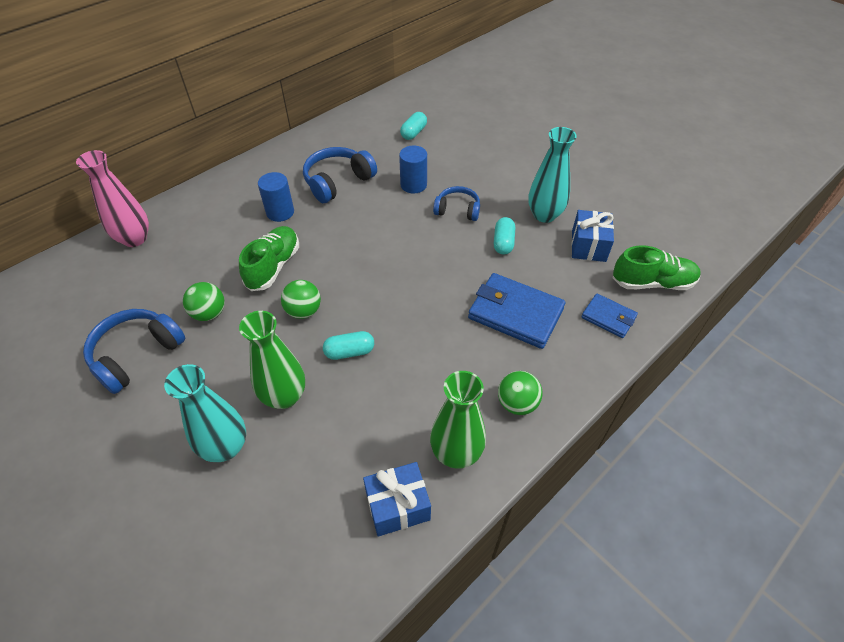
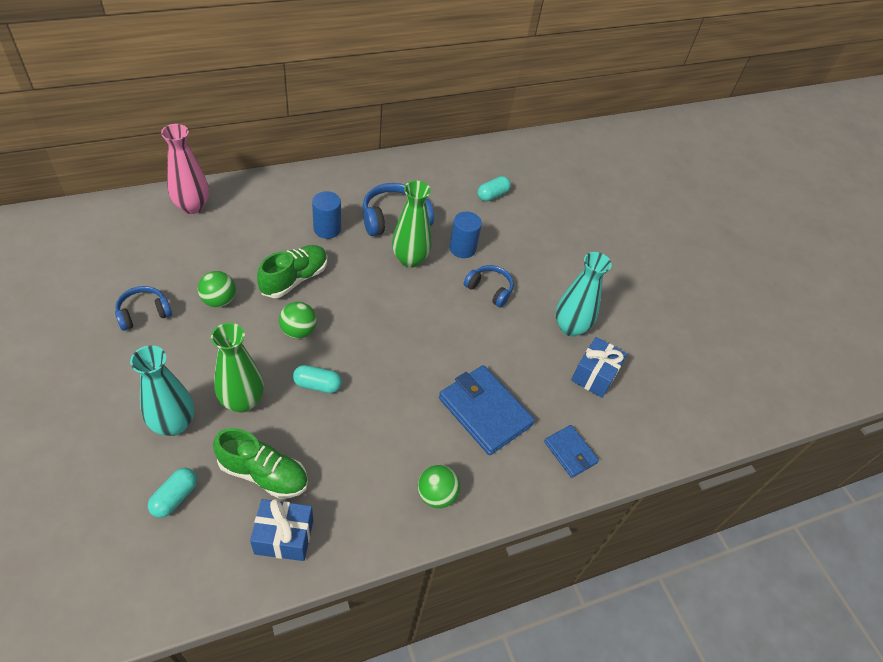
camera: 15 degrees right, 0 degrees up
(137, 355) = (143, 313): blue headphones -> blue headphones, size x0.64
(456, 453) = (358, 514): green vase -> green vase (410, 259)
(503, 243) = (514, 339): turquoise capsule -> turquoise capsule (175, 497)
(652, 283) = (634, 437): green shoe -> green shoe (263, 474)

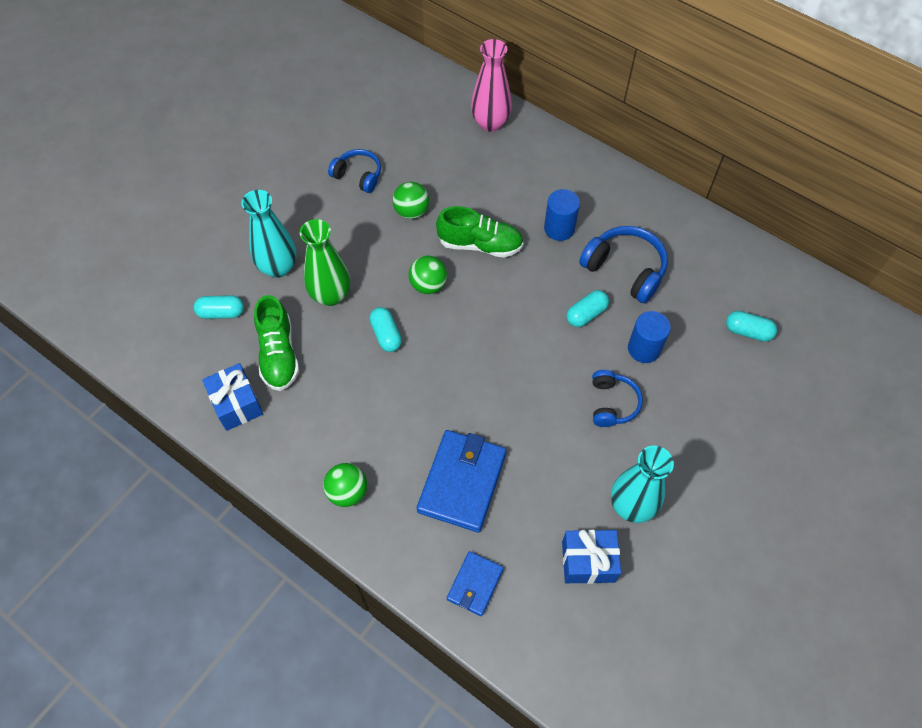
camera: 65 degrees right, 10 degrees up
(410, 259) = (586, 314): green vase -> turquoise capsule

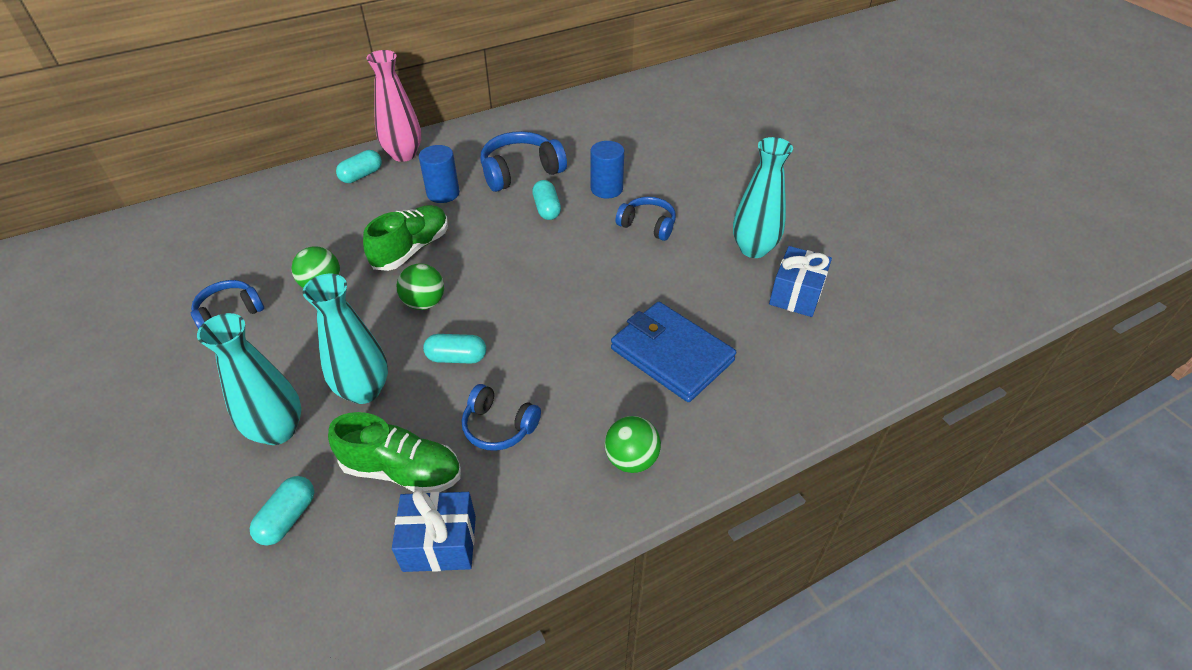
camera: 65 degrees left, 15 degrees down
(331, 295) = (364, 390): green vase -> turquoise vase
(338, 393) = (499, 426): none -> blue headphones
(475, 584) = (789, 383): blue wallet -> none
(490, 123) = (279, 194): pink vase -> pink vase (403, 154)
(748, 331) = (630, 132): turquoise capsule -> turquoise capsule (361, 175)

